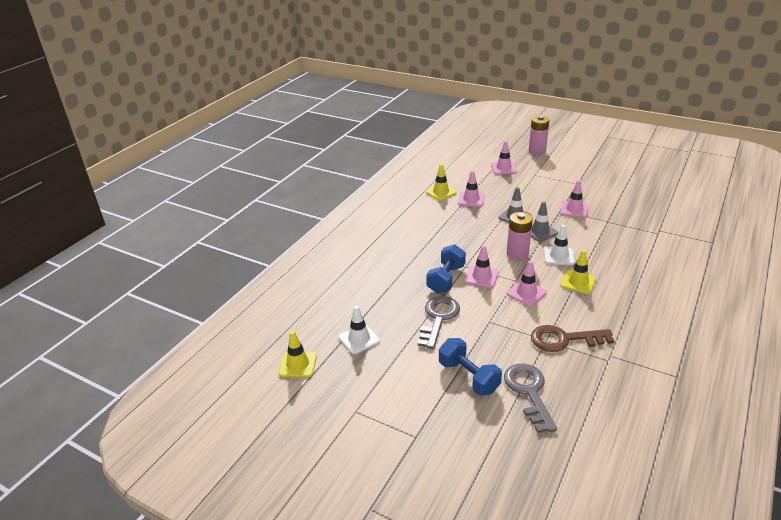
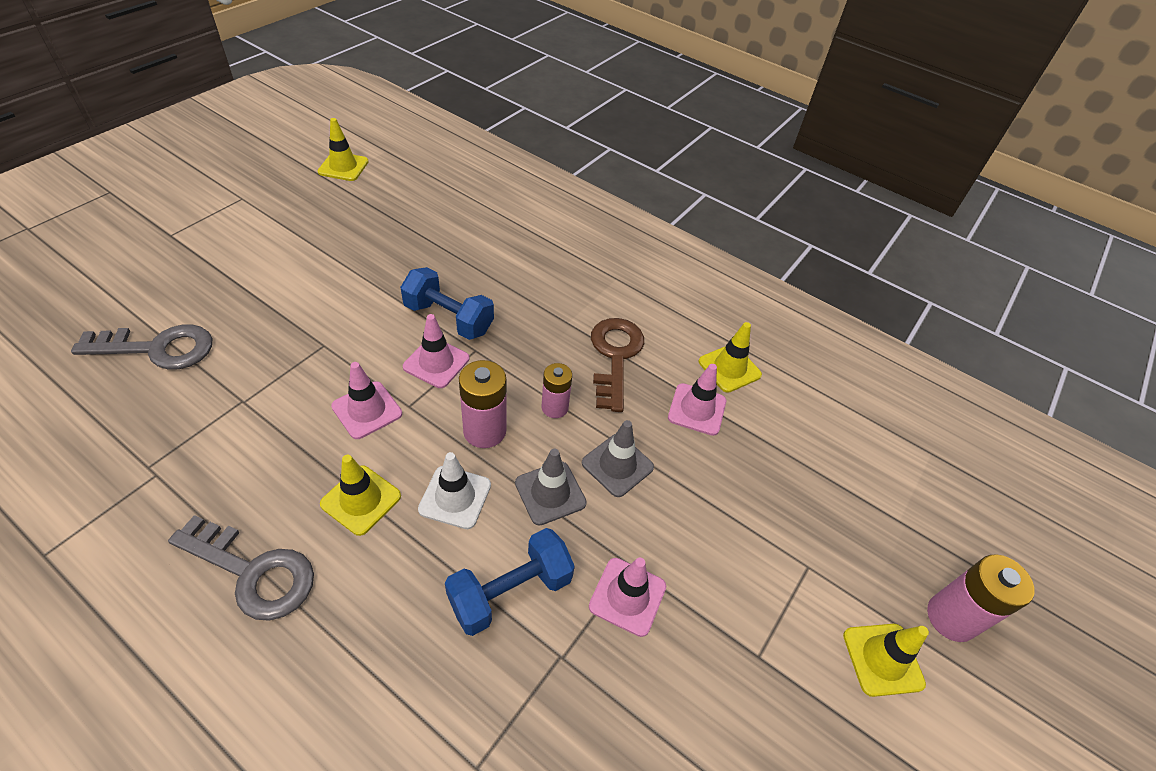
camera: 90 degrees right, 15 degrees up
(359, 339) = (359, 215): white traffic cone -> none
(438, 318) = (360, 292): grey key -> grey key (253, 572)
(468, 377) = (227, 296): blue dumbbell -> blue dumbbell (510, 592)
(491, 236) = (554, 407): none -> pink battery
(503, 168) = (839, 506): pink traffic cone -> none
(561, 162) = (882, 659): none -> yellow traffic cone
(564, 339) = (229, 424): brown key -> brown key (615, 356)

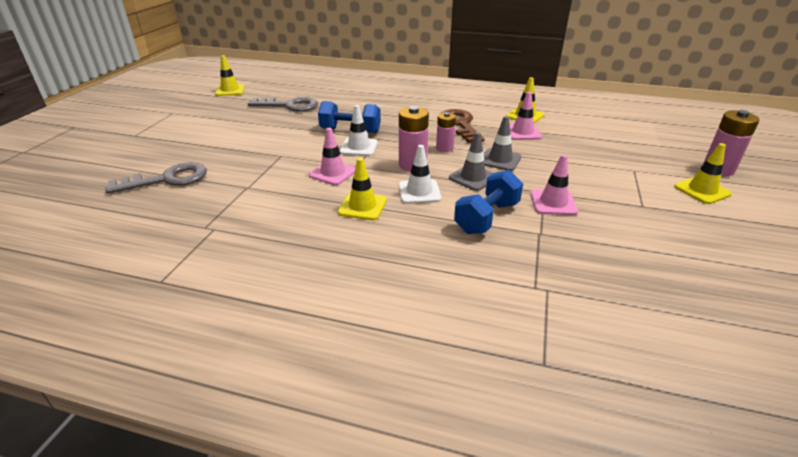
camera: 15 degrees left, 15 degrees down
(253, 572) = (320, 250): grey key -> grey key (289, 106)
(436, 363) = (359, 147): pink traffic cone -> white traffic cone

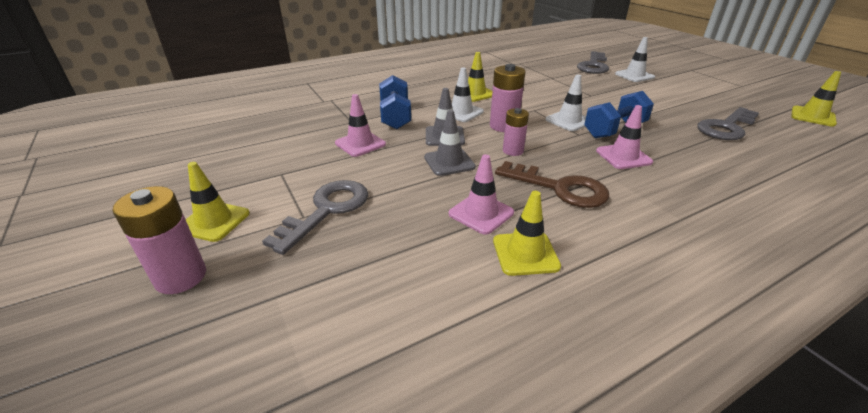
camera: 135 degrees right, 0 degrees up
(188, 152) = (634, 75): none -> white traffic cone
(333, 173) = (535, 100): pink traffic cone -> pink traffic cone (623, 156)
(615, 167) = (327, 210): none -> grey key

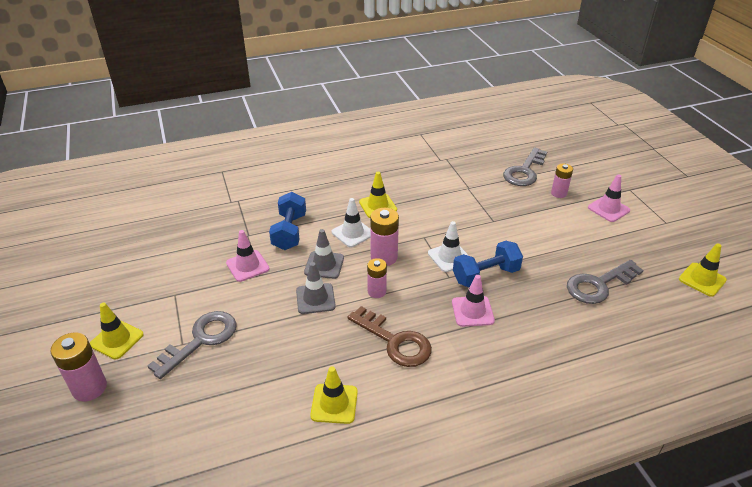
camera: 10 degrees right, 5 degrees up
(481, 213) = (318, 360): pink traffic cone -> pink traffic cone (608, 209)
(634, 75) = (559, 193): white traffic cone -> pink battery

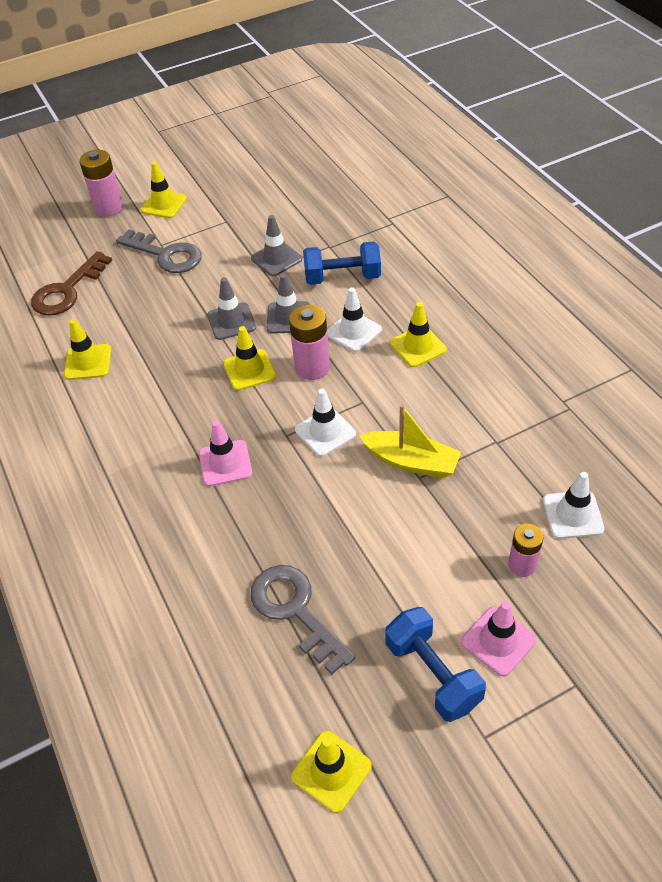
camera: 85 degrees right, 10 degrees up
(247, 266) = (276, 259): pink traffic cone -> grey traffic cone
(377, 291) = (249, 370): pink battery -> yellow traffic cone
(395, 341) = (171, 397): brown key -> brown key (67, 291)
(480, 222) = (411, 462): none -> yellow boat
(485, 275) = (295, 473): blue dumbbell -> blue dumbbell (432, 674)
(524, 171) = (572, 515): grey key -> white traffic cone

